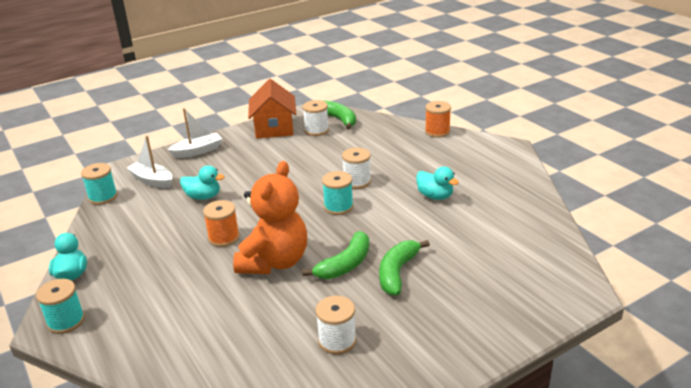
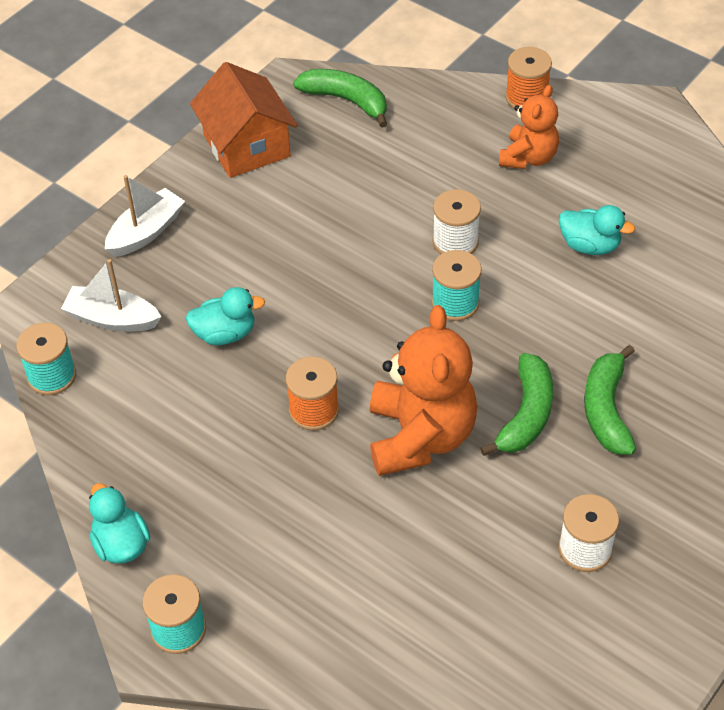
camera: 20 degrees left, 20 degrees up
(316, 130) = (324, 136): white spool -> none
(422, 155) = (528, 157): none -> orange teddy bear

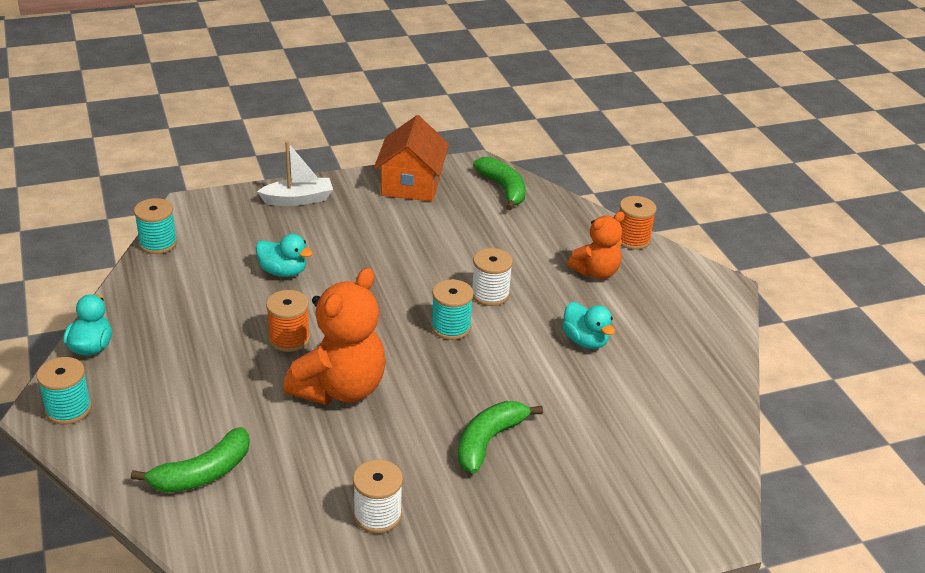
camera: 30 degrees right, 15 degrees down
(112, 319) = (226, 232): white boat -> none
(526, 414) = (427, 414): green banana -> green banana (203, 473)

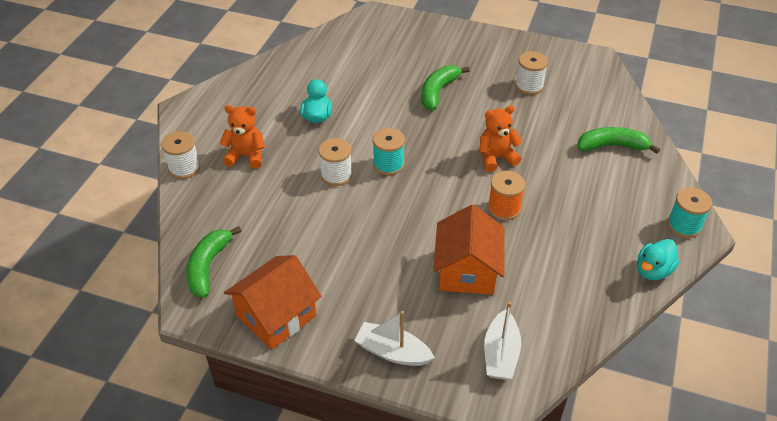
camera: 140 degrees left, 10 degrees up
(158, 243) = (555, 360): turquoise spool -> none
(208, 230) = (500, 354): none -> white boat
(283, 272) = (467, 270): turquoise duck -> orange house
(340, 388) = (496, 158): orange teddy bear -> orange teddy bear, size x0.60
(488, 441) = (438, 92): green banana -> green banana turned 135 degrees clockwise
(632, 239) = (184, 168): orange spool -> white spool

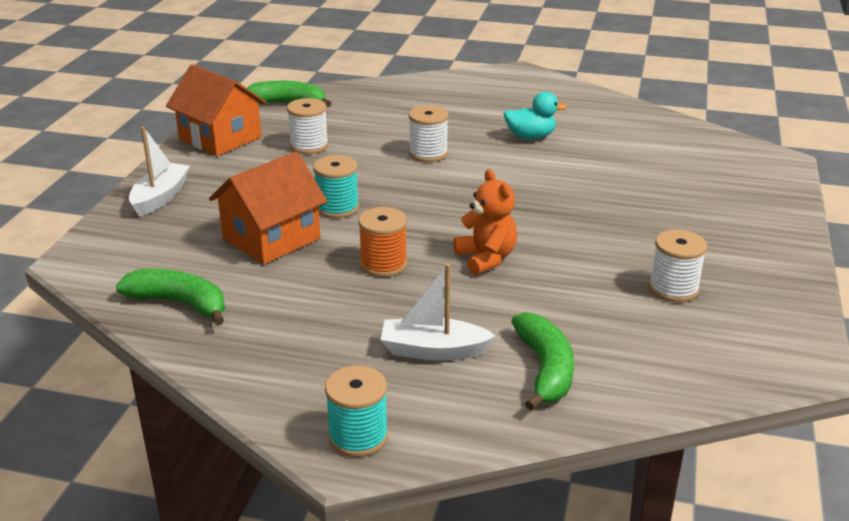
camera: 85 degrees right, 15 degrees down
(184, 168) = (424, 81): white spool -> white spool (309, 146)
(246, 156) = (449, 106): orange teddy bear -> none
(388, 164) = (454, 183): turquoise spool -> turquoise spool (337, 208)
(438, 92) = (618, 212): green banana -> green banana (180, 303)
(467, 270) = (271, 238): orange house -> orange house turned 45 degrees counterclockwise
(500, 354) = (140, 261): white boat -> white boat (433, 350)
(653, 270) = (259, 392): turquoise duck -> none

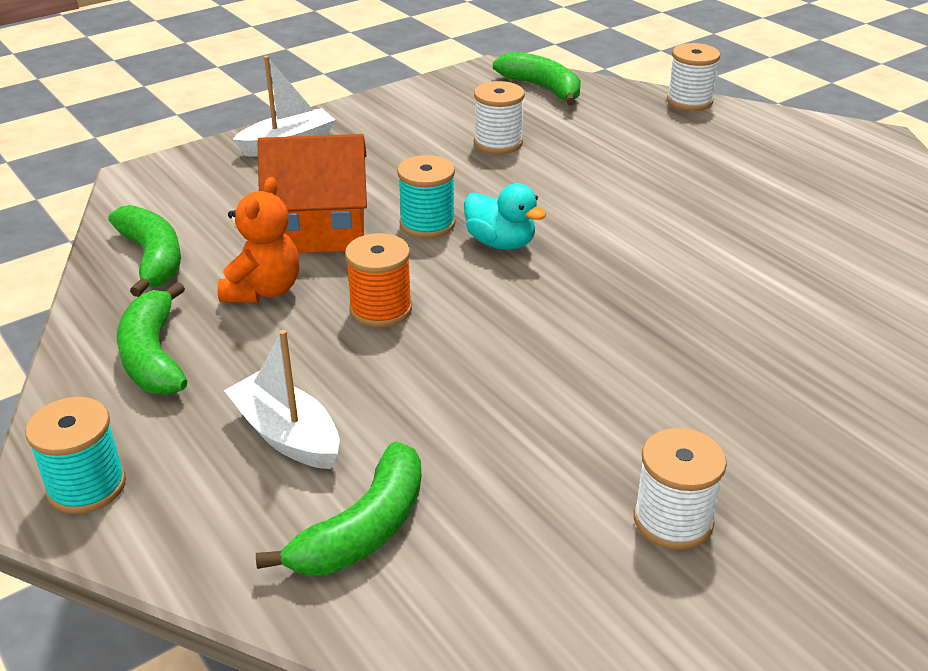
camera: 40 degrees right, 5 degrees up
(220, 138) = (425, 103): orange house -> none
(280, 354) = (153, 356): none -> green banana
(428, 154) = (613, 201): white spool -> white spool (689, 101)
(486, 259) = (496, 357): orange teddy bear -> orange teddy bear (263, 290)
(530, 137) = (772, 228): turquoise duck -> turquoise duck (500, 243)

